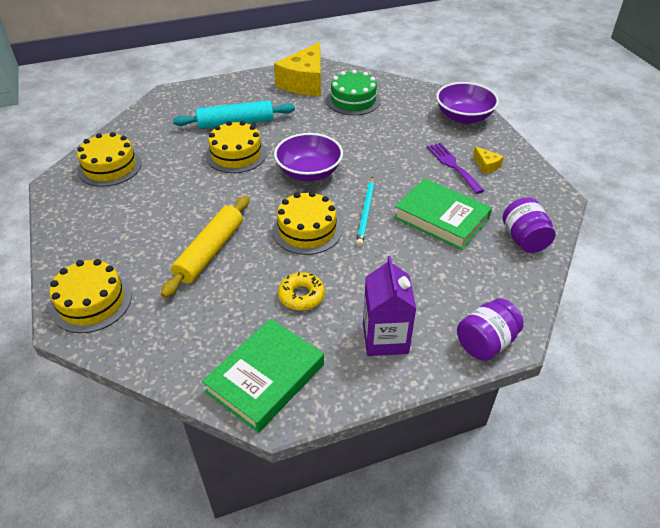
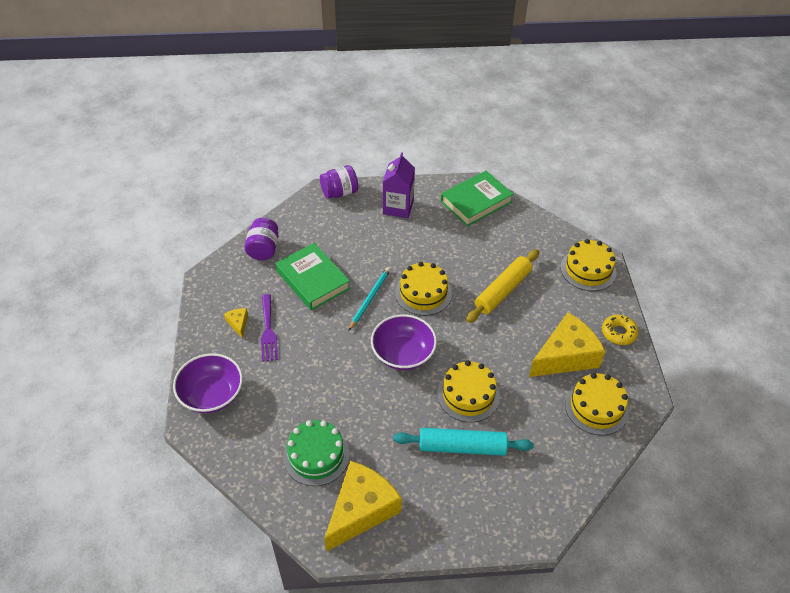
camera: 165 degrees left, 5 degrees up
(136, 201) = (565, 356): none -> yellow cheese
(301, 296) = (442, 243): yellow donut -> yellow donut (618, 333)

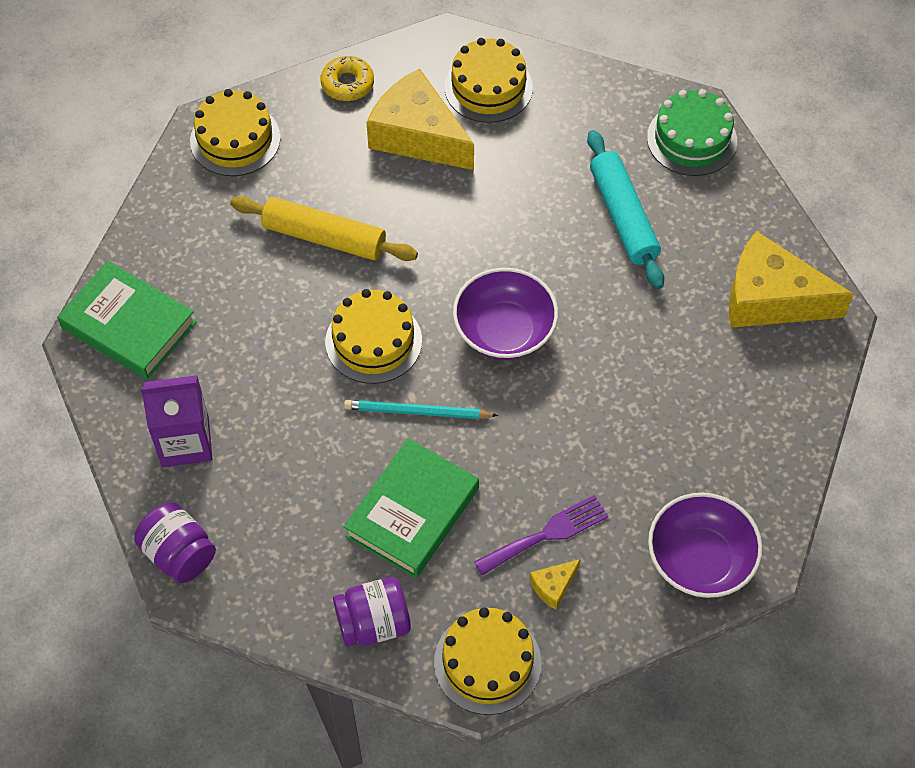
camera: 110 degrees left, 10 degrees up
(316, 455) = (724, 379): green cake -> green cake (691, 139)
(468, 395) = (538, 231): yellow cake -> yellow cake (487, 662)

